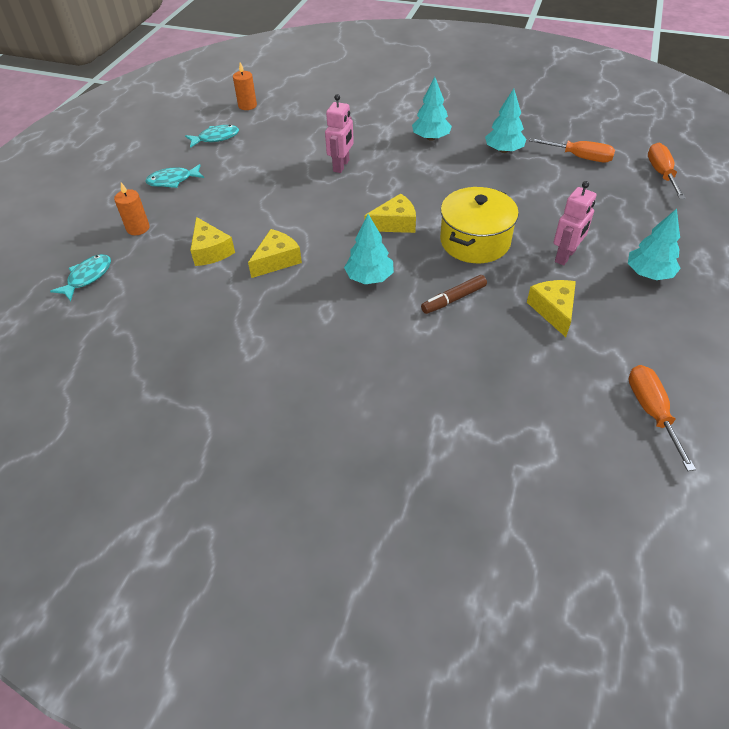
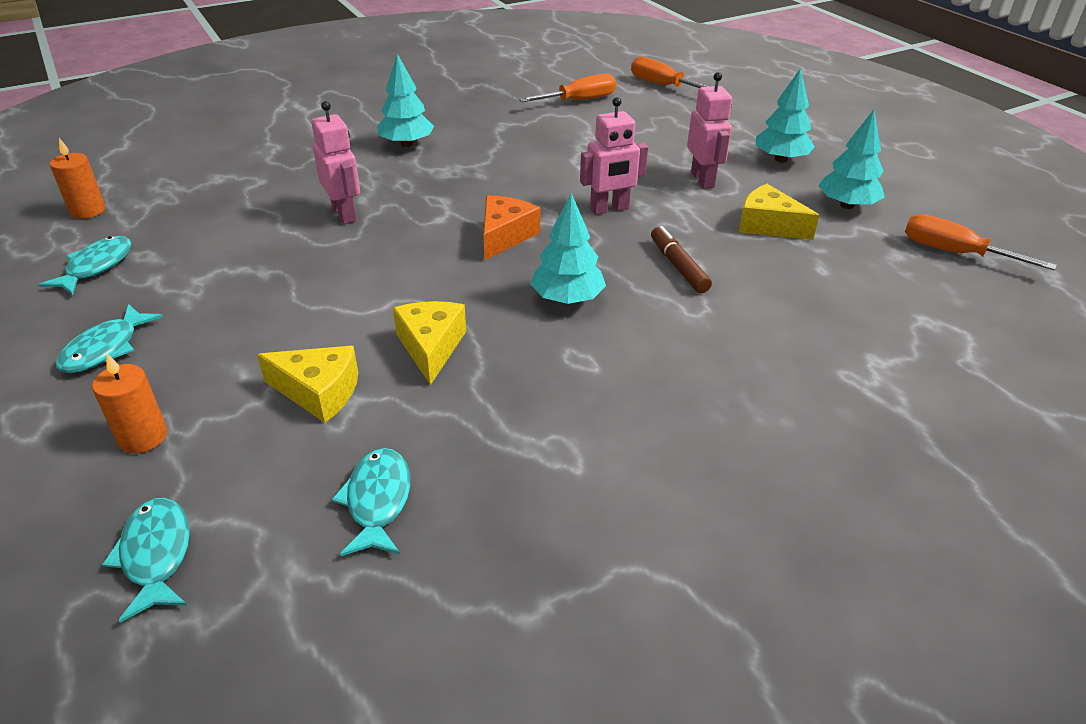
camera: 50 degrees left, 10 degrees down
(167, 312) = (377, 501): none -> turquoise fish
(395, 223) = (505, 236): yellow cheese -> orange cheese
(454, 299) = (678, 267): brown marker -> brown marker turned 150 degrees clockwise
(475, 241) = (609, 209): yellow pot -> pink robot
(503, 150) = (501, 123): turquoise tree -> turquoise tree (846, 205)

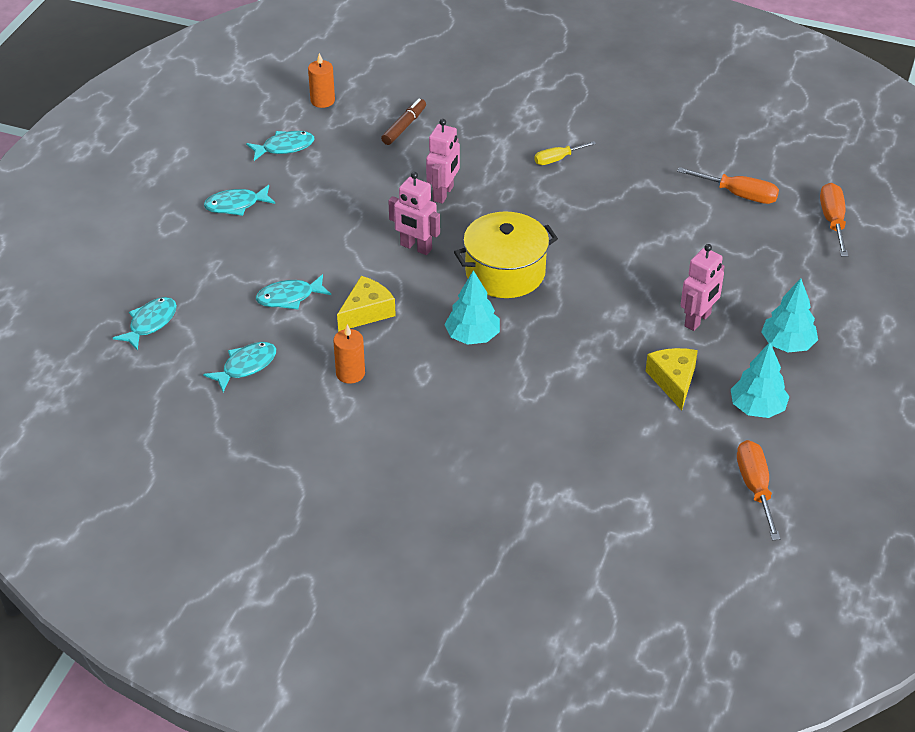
camera: 50 degrees right, 5 degrees up
(143, 437) = (200, 266): orange candle -> orange candle (350, 373)
(319, 392) = (289, 297): yellow cheese -> turquoise fish
(406, 144) = (557, 159): turquoise tree -> yellow screwdriver
(505, 236) = (505, 272): orange cheese -> yellow pot
(609, 209) = (596, 298): pink robot -> pink robot (416, 247)
(678, 267) = (565, 364): brown marker -> brown marker (404, 127)

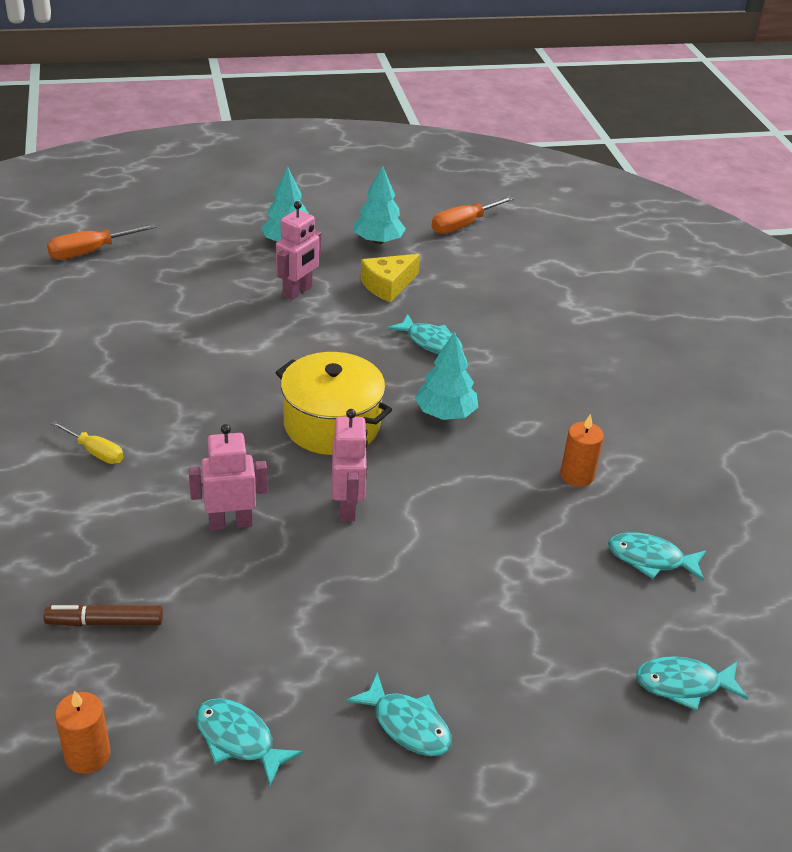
camera: 125 degrees left, 5 degrees down
(289, 297) = (521, 576): turquoise fish -> turquoise fish (431, 342)
(366, 312) = (483, 502): yellow cheese -> none
(698, 320) = (298, 291): pink robot -> pink robot turned 120 degrees clockwise
(739, 195) = (82, 311): orange screwdriver -> none

